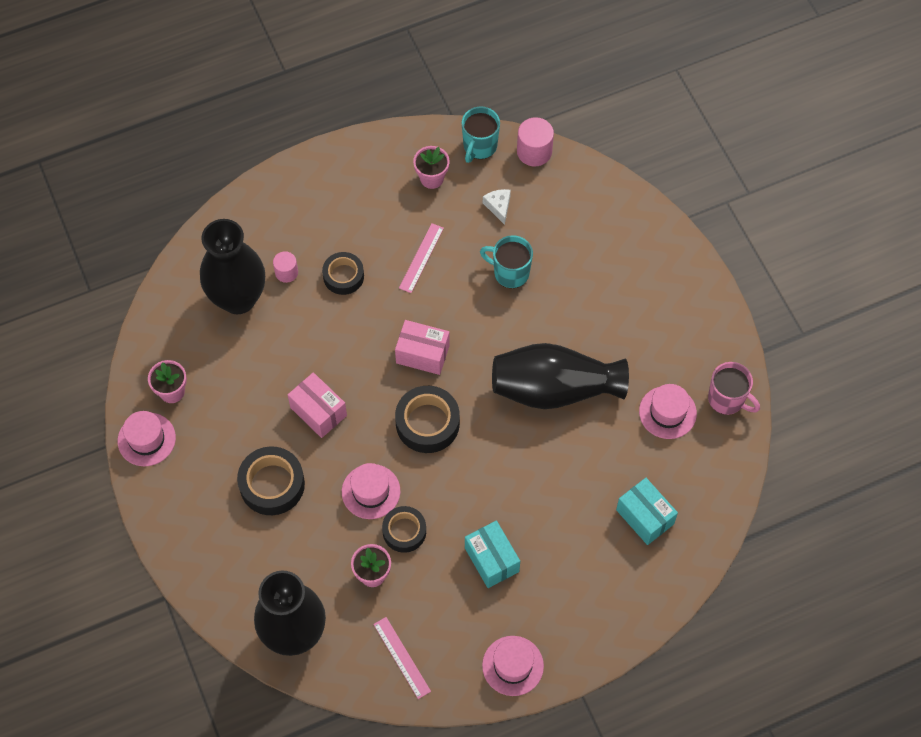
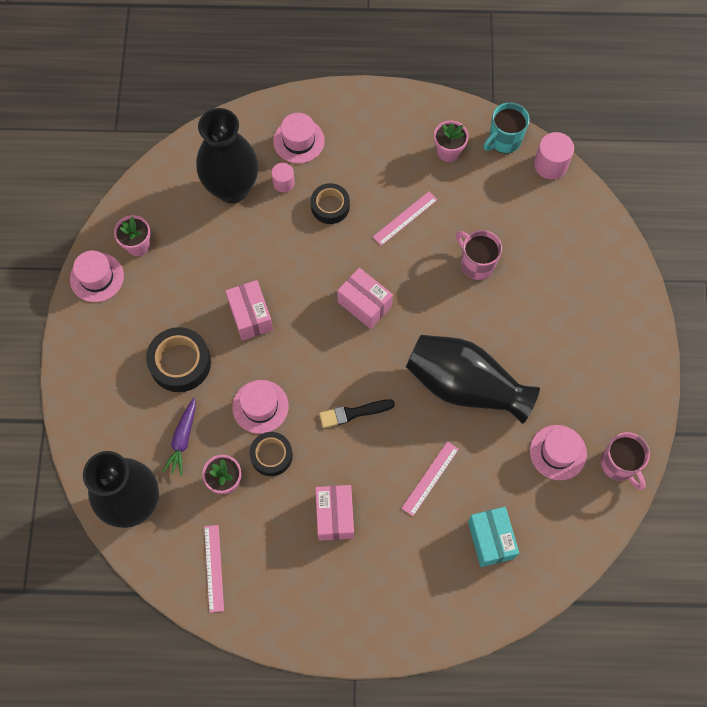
camera: 25 degrees right, 5 degrees up
(311, 554) = (183, 439): none -> purple carrot
(427, 423) = (339, 367): black tape -> none
(462, 459) = (353, 413): none -> black brush
(492, 559) = (335, 516): turquoise box -> pink box
(498, 206) = (495, 201): white cheese -> none
(510, 273) = (476, 264): turquoise mug -> pink mug
(513, 665) = (306, 621): pink hat -> pink hat (299, 141)
(563, 487) = (430, 478): none -> pink ruler

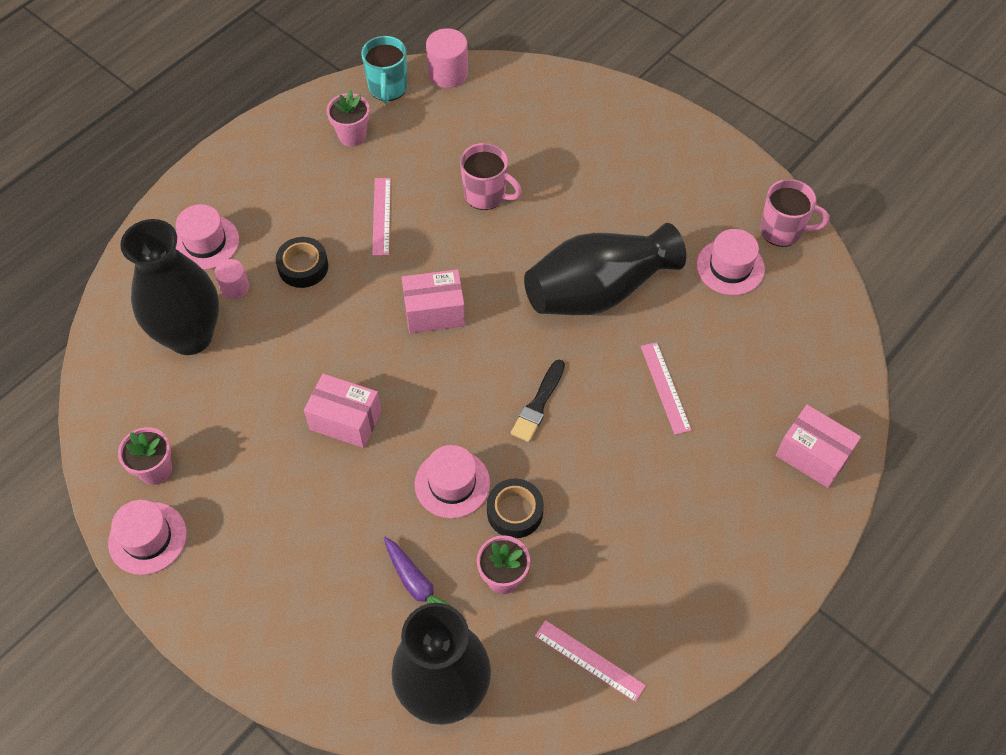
camera: 50 degrees left, 10 degrees down
(180, 363) = (329, 525): black tape -> none
(335, 516) = (631, 500): pink box -> pink box (812, 455)
(476, 264) = (486, 195): pink mug -> pink mug turned 150 degrees counterclockwise
(490, 540) = (770, 382): turquoise box -> none

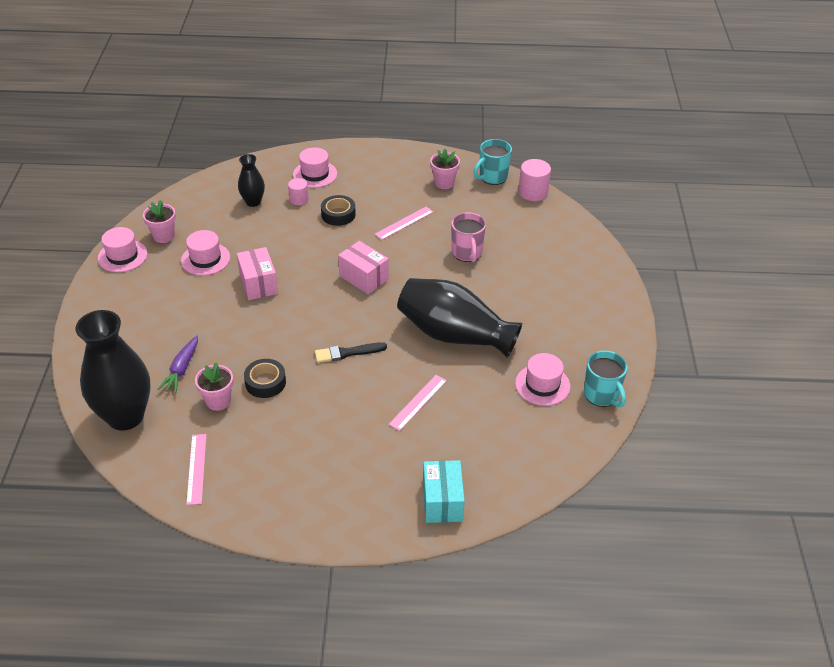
camera: 50 degrees right, 15 degrees down
(190, 336) = (253, 202): black vase -> black vase, size x0.50
(452, 483) = (259, 347): pink hat -> pink hat (205, 259)
(782, 231) = (601, 395): pink mug -> turquoise mug
(812, 455) = (442, 501): pink box -> turquoise box

